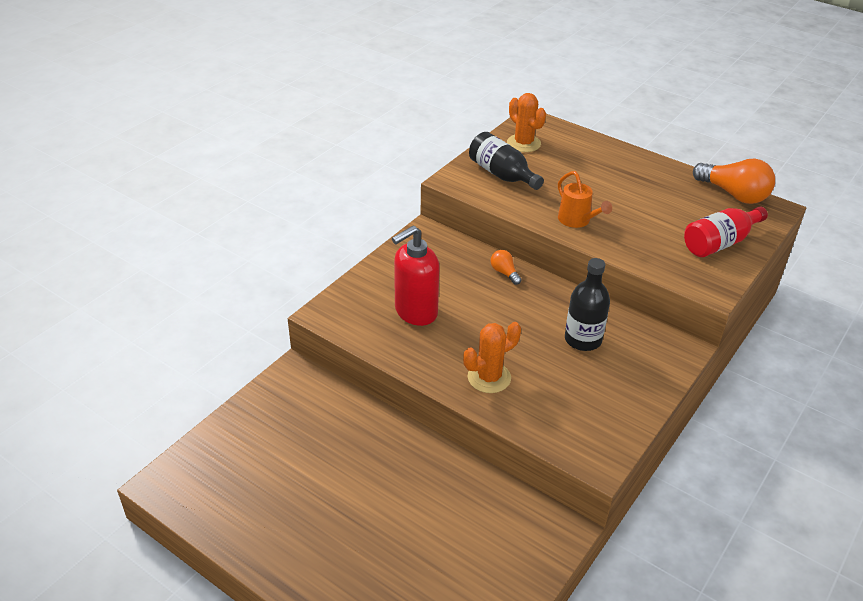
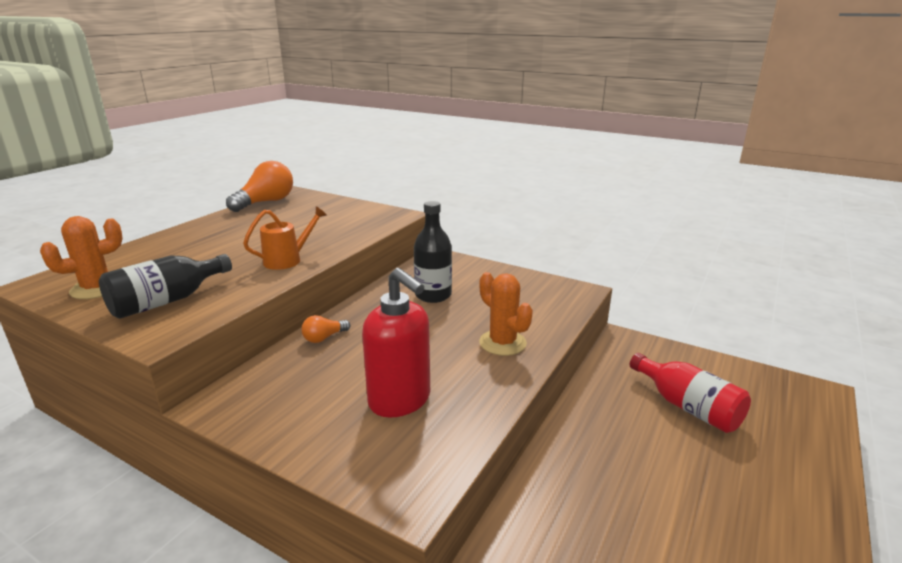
camera: 95 degrees left, 15 degrees down
(720, 243) = (336, 210): red bottle -> red bottle (687, 407)

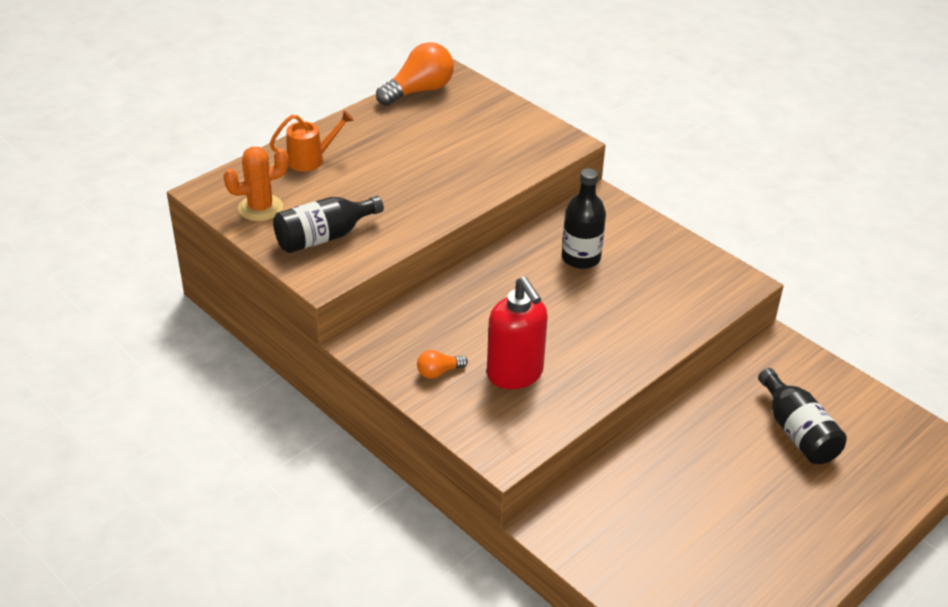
camera: 15 degrees right, 15 degrees up
(288, 260) = (436, 199): orange watering can -> orange watering can (311, 160)
(324, 338) = (460, 292): orange light bulb -> orange light bulb (438, 372)
(502, 343) = (629, 333): orange cactus -> none
(687, 407) = (797, 432): red bottle -> black bottle

